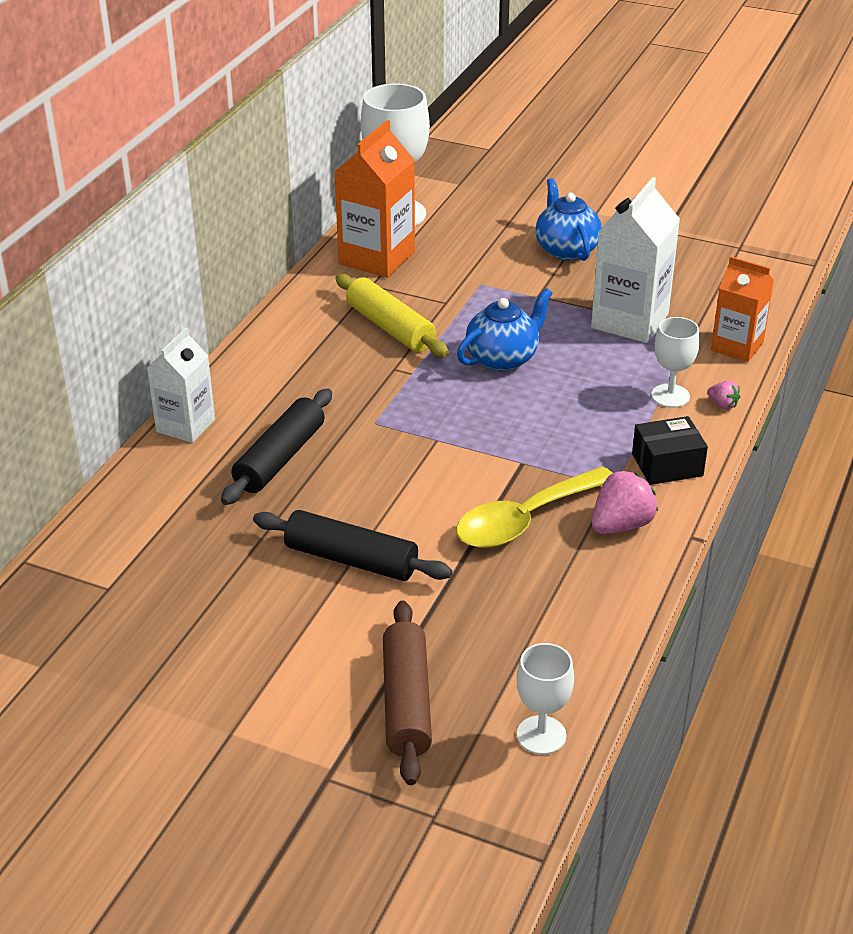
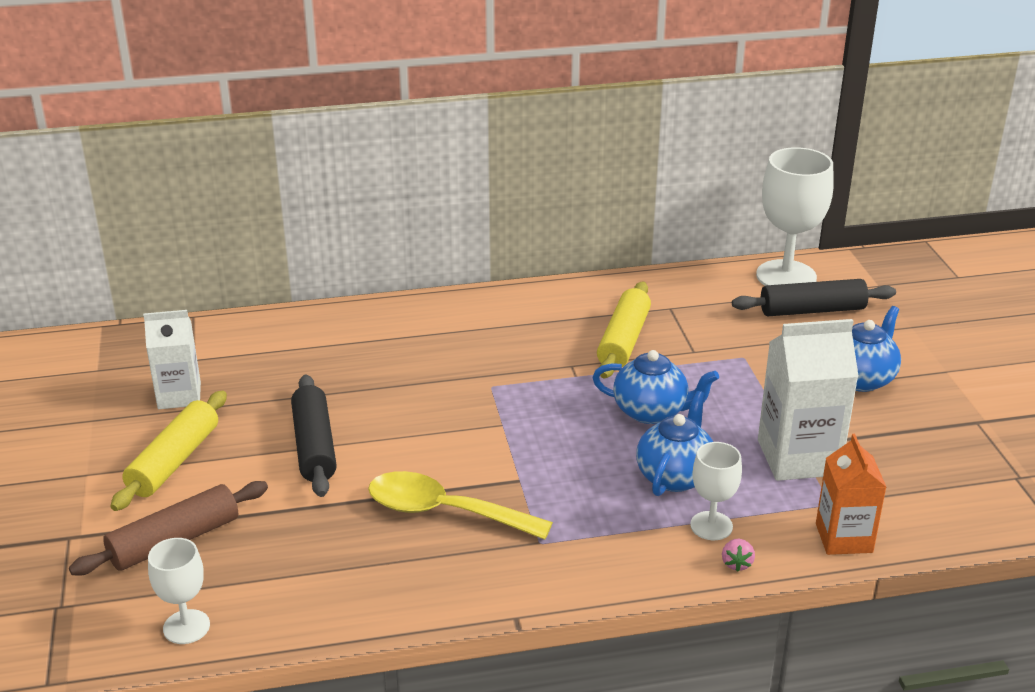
camera: 55 degrees right, 5 degrees down
(185, 425) = (396, 309): white carton -> white carton (179, 395)
(276, 661) = (174, 461): none -> yellow rolling pin
(280, 458) = (401, 364): black rolling pin -> black rolling pin (812, 310)
(377, 258) = (710, 294): orange carton -> none
(595, 385) = (675, 476): none -> blue teapot
(621, 525) = (490, 568): pink strawberry -> none
(667, 465) = (604, 563): black box -> none

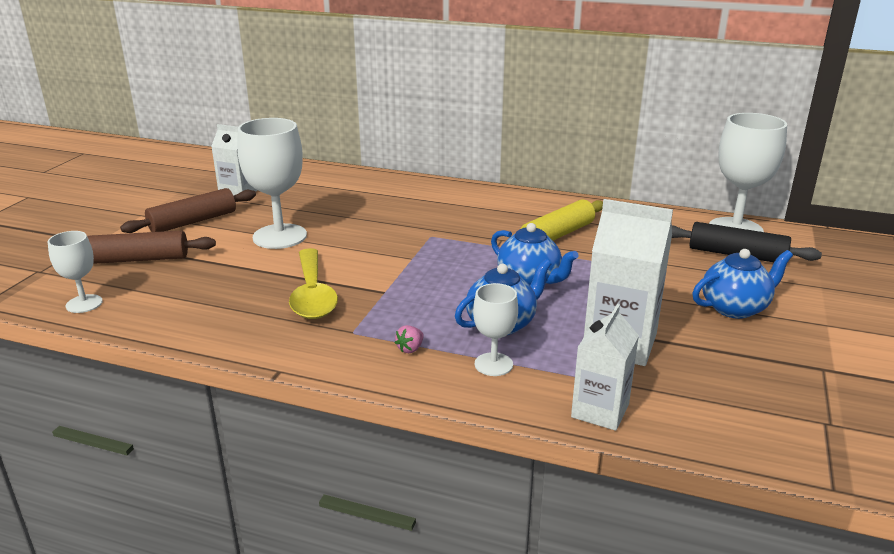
camera: 30 degrees right, 5 degrees down
(174, 461) = (193, 222): yellow rolling pin -> brown rolling pin
(314, 446) = (280, 236): black rolling pin -> white goblet
(445, 512) = (312, 294): yellow spoon -> yellow spoon turned 150 degrees counterclockwise
(736, 563) = (485, 396): pink strawberry -> pink strawberry (410, 349)
(844, 538) = (600, 411): orange carton -> white carton

